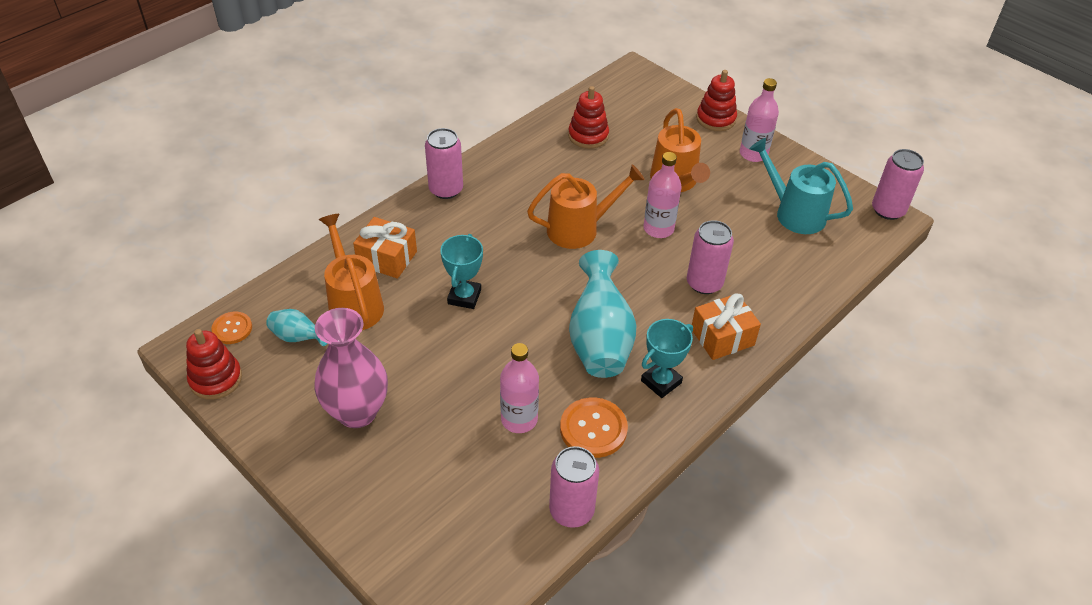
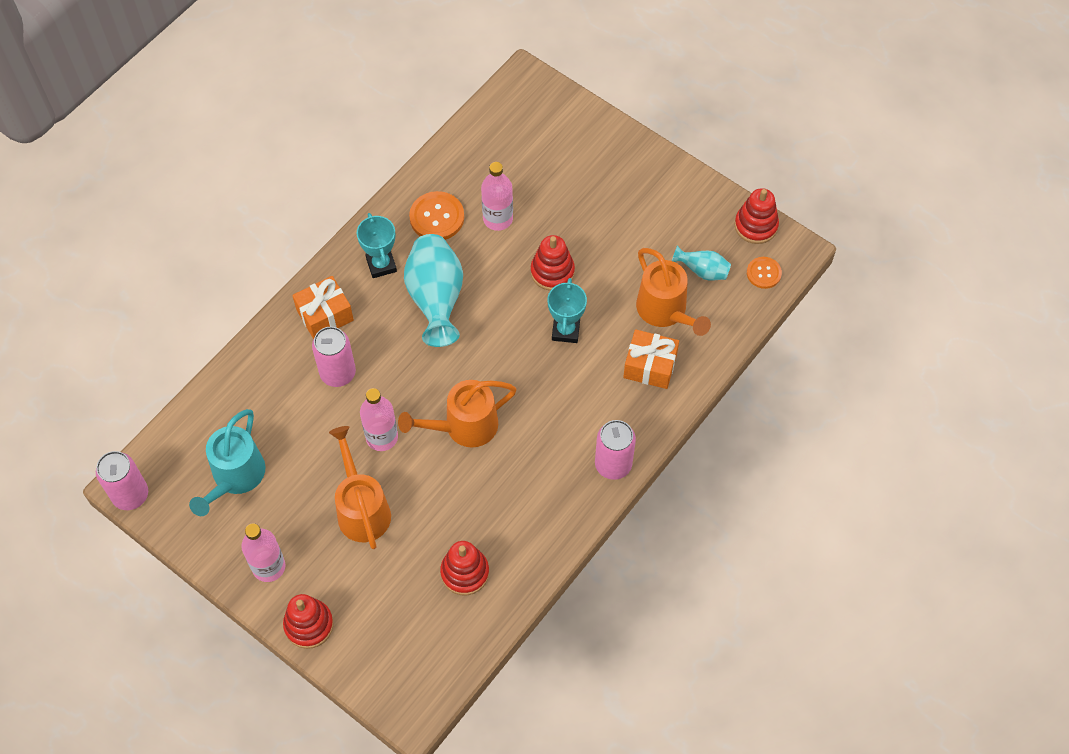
camera: 175 degrees right, 15 degrees up
(357, 412) = (630, 210): pink vase -> none
(466, 354) = (552, 272): none -> red stacking toy
(571, 510) = (449, 154): pink can -> none
(661, 382) = (381, 265): turquoise trophy -> turquoise trophy turned 60 degrees counterclockwise
(793, 213) = (235, 477): turquoise watering can -> turquoise watering can turned 75 degrees clockwise

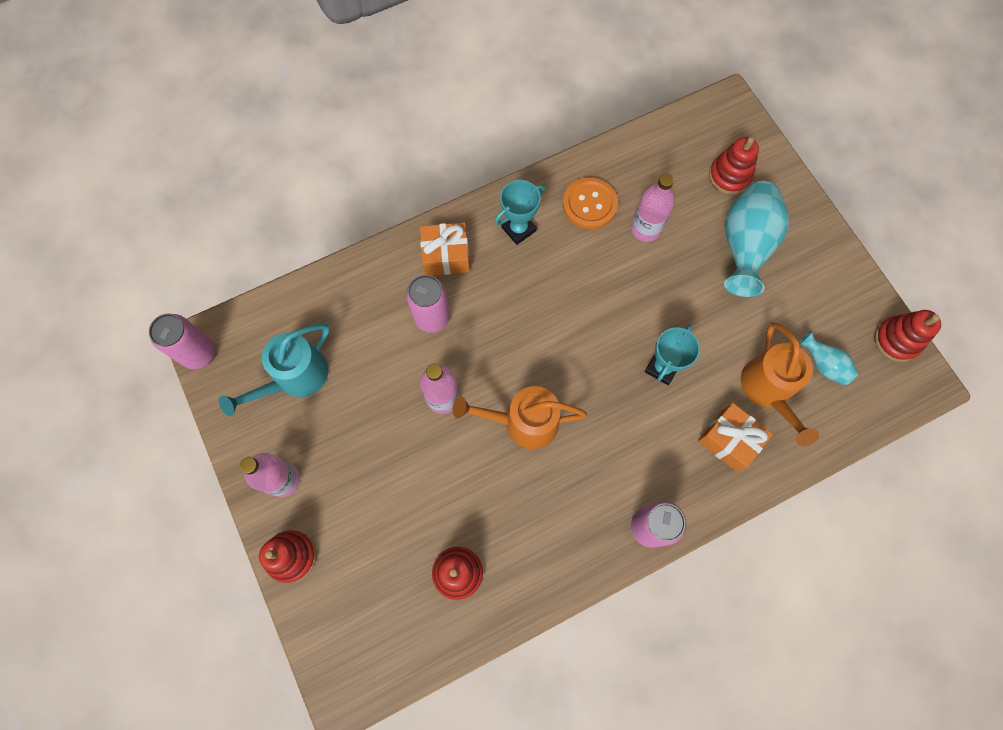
camera: 25 degrees right, 10 degrees up
(361, 508) = (392, 461): orange watering can -> none
(381, 265) = (518, 229): turquoise trophy -> turquoise trophy turned 45 degrees clockwise
(436, 299) = (553, 284): turquoise vase -> turquoise vase (744, 246)
(552, 272) = (674, 303): red stacking toy -> red stacking toy (729, 176)
(763, 273) = (884, 393): orange button -> none

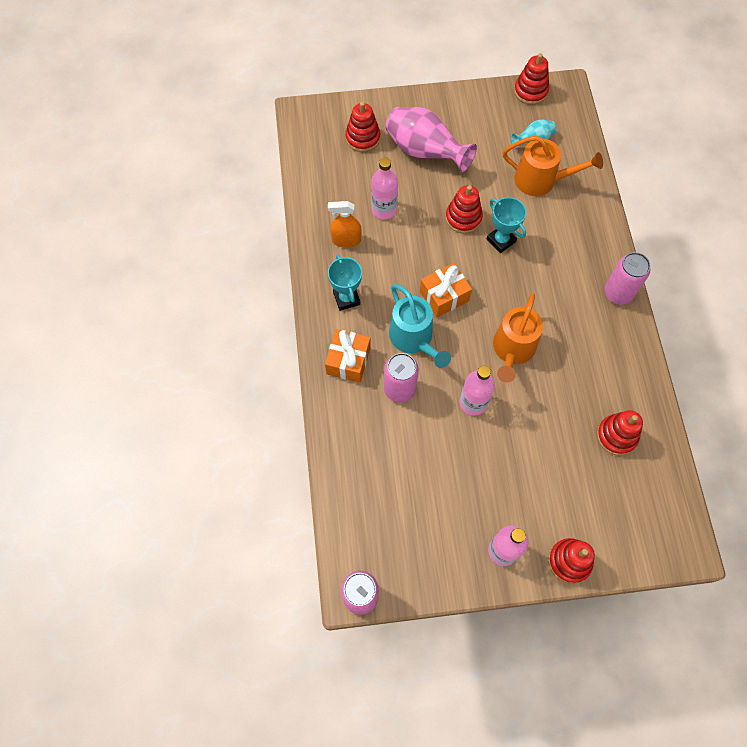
camera: 70 degrees left, 5 degrees down
(295, 378) = (414, 516): turquoise watering can -> turquoise watering can (414, 339)
(589, 204) = (346, 240): orange button -> orange spray bottle
(673, 317) = (463, 218): none -> red stacking toy
(729, 440) = (570, 219): orange gift -> orange gift (444, 296)
(744, 246) = (424, 151): turquoise vase -> pink vase

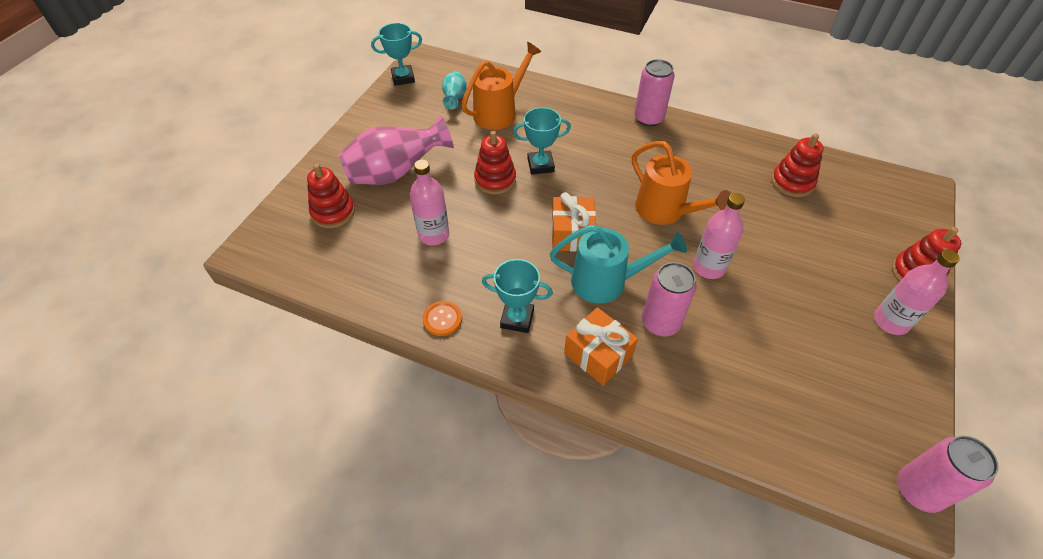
camera: 60 degrees left, 15 degrees down
(319, 255) = (442, 319): none -> orange button
(346, 240) = (443, 284): orange spray bottle -> none
(530, 91) = (403, 78): red stacking toy -> turquoise trophy

